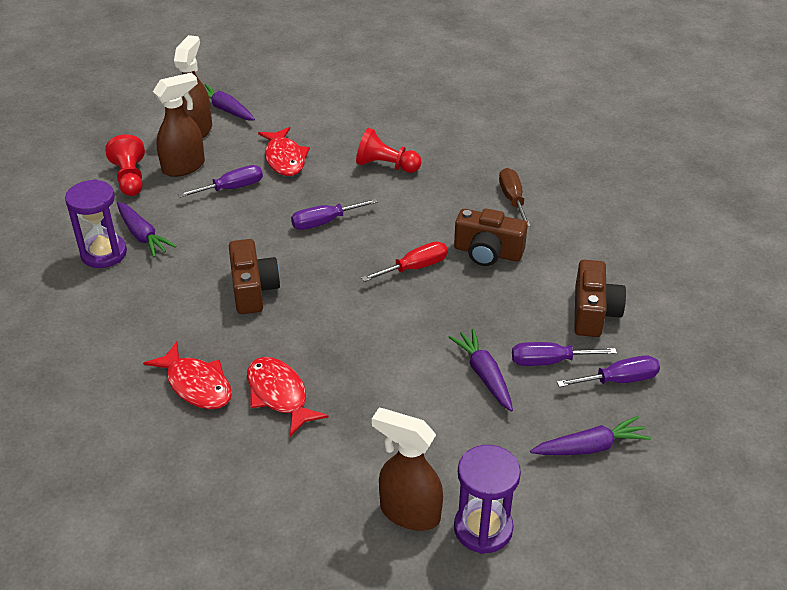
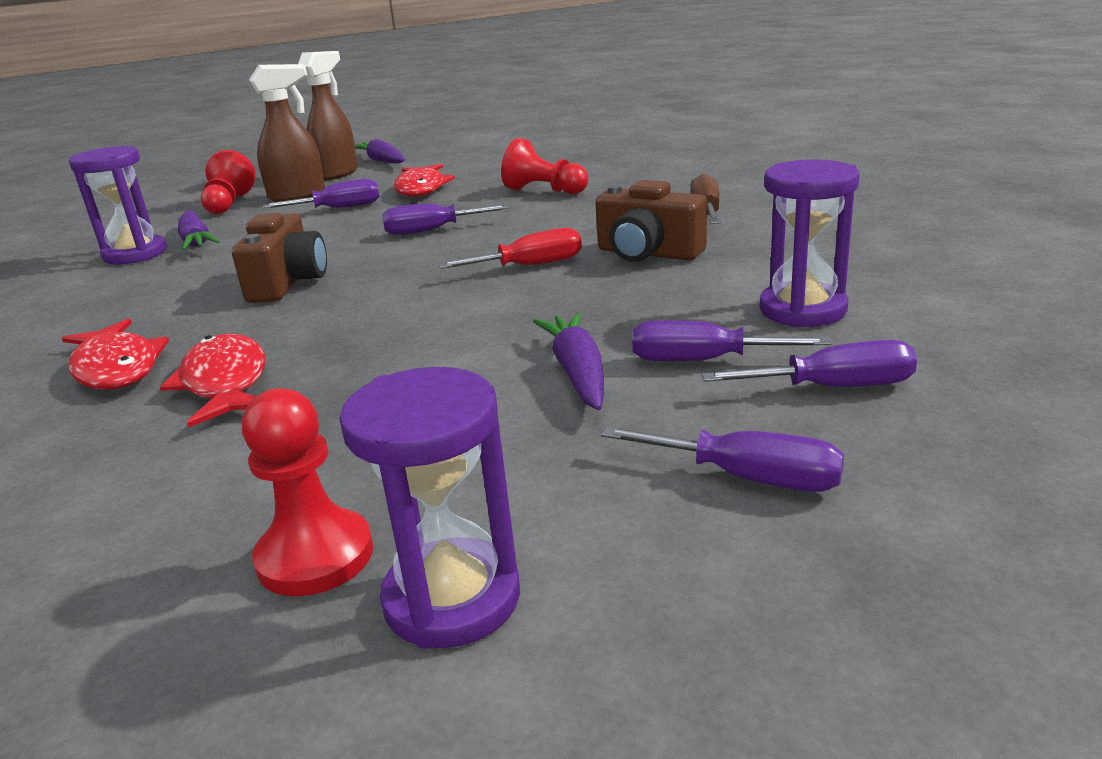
camera: 15 degrees right, 15 degrees down
(409, 513) = (315, 556): brown spray bottle -> red pawn
(590, 447) = (747, 478): purple carrot -> purple screwdriver
(593, 312) = (802, 310): brown camera -> purple hourglass

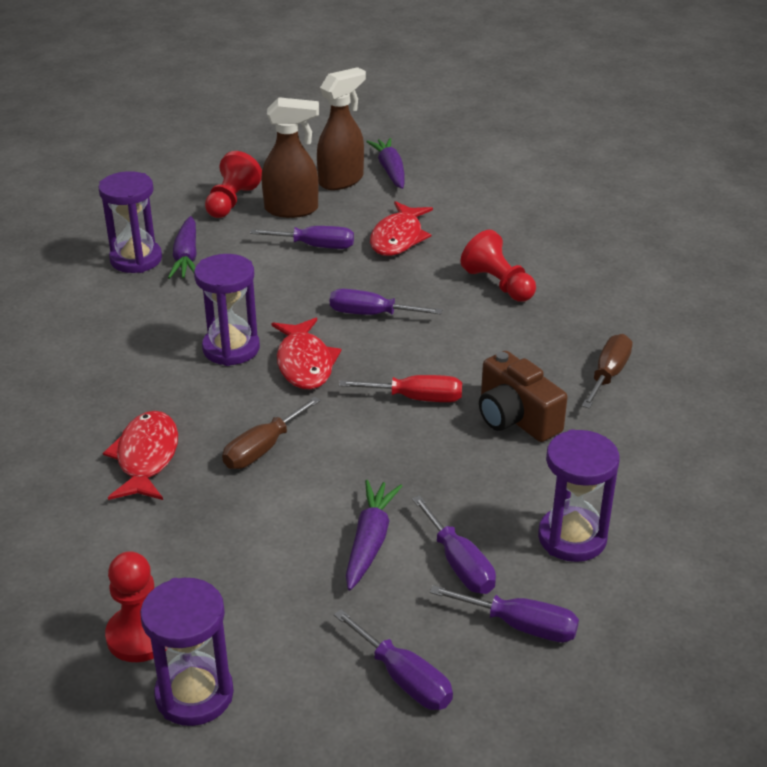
camera: 20 degrees right, 10 degrees up
(117, 368) = (85, 411): red fish -> red fish (305, 363)
(288, 282) = (231, 348): brown camera -> purple hourglass
(379, 339) = (263, 449): none -> brown screwdriver
(703, 361) = (459, 564): purple screwdriver -> purple screwdriver turned 150 degrees counterclockwise

